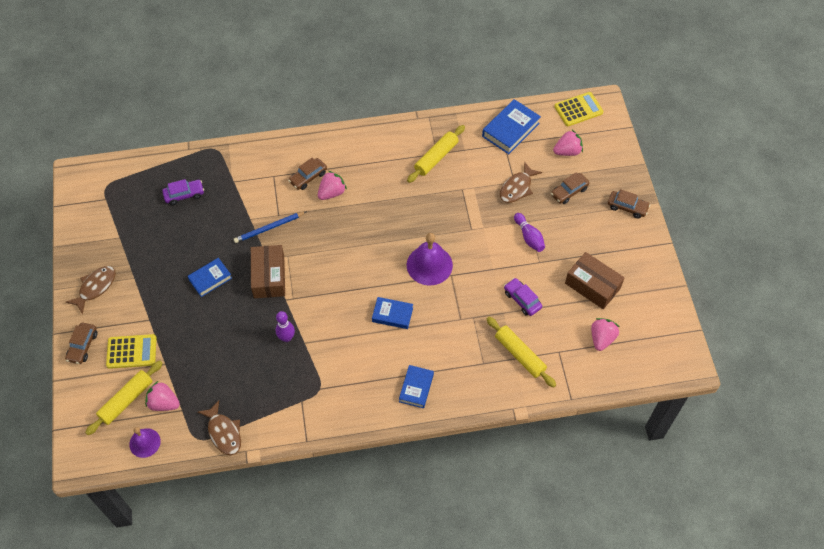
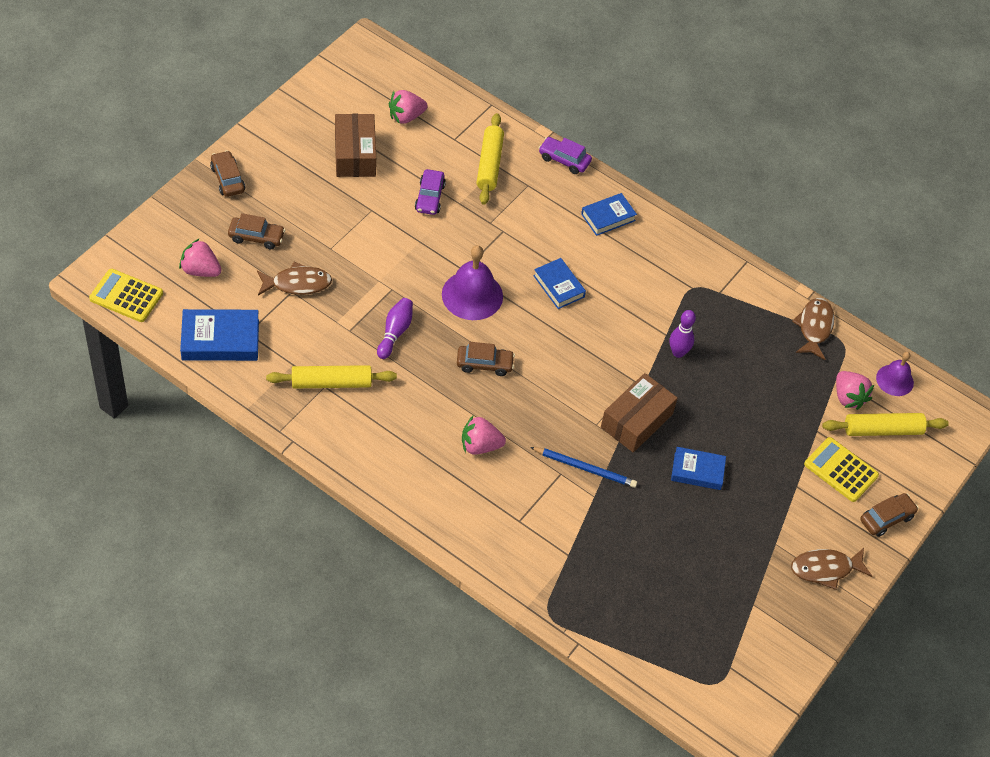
camera: 140 degrees left, 5 degrees down
(184, 195) = (637, 589): purple car -> purple car (564, 160)
(308, 177) = (485, 485): brown car -> brown car (484, 364)
(529, 237) = (350, 236): purple bowling pin -> purple bowling pin (395, 332)

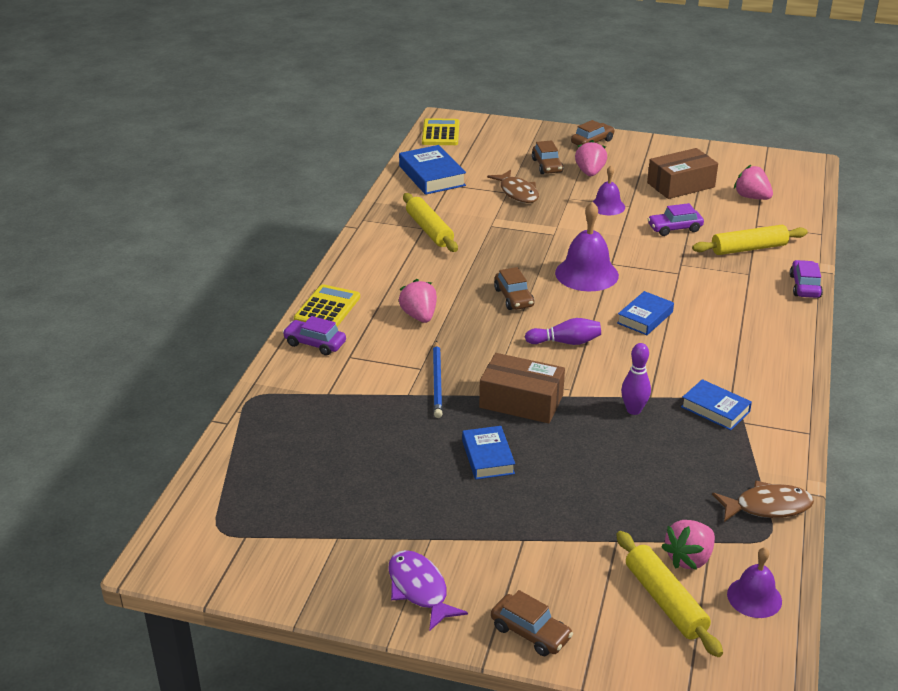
camera: 75 degrees right, 20 degrees down
(200, 270) = (492, 153): pink strawberry -> pink strawberry (590, 172)
(363, 227) = (607, 206): none -> purple bell
(395, 332) = (508, 246): purple bowling pin -> purple bowling pin (565, 342)
(487, 541) = (315, 344): none -> purple car
(608, 217) = (763, 327): blue book -> blue book (715, 409)
(825, 569) = (419, 589): brown fish -> purple fish
(841, 470) = (574, 574): yellow calculator -> yellow calculator (327, 308)

